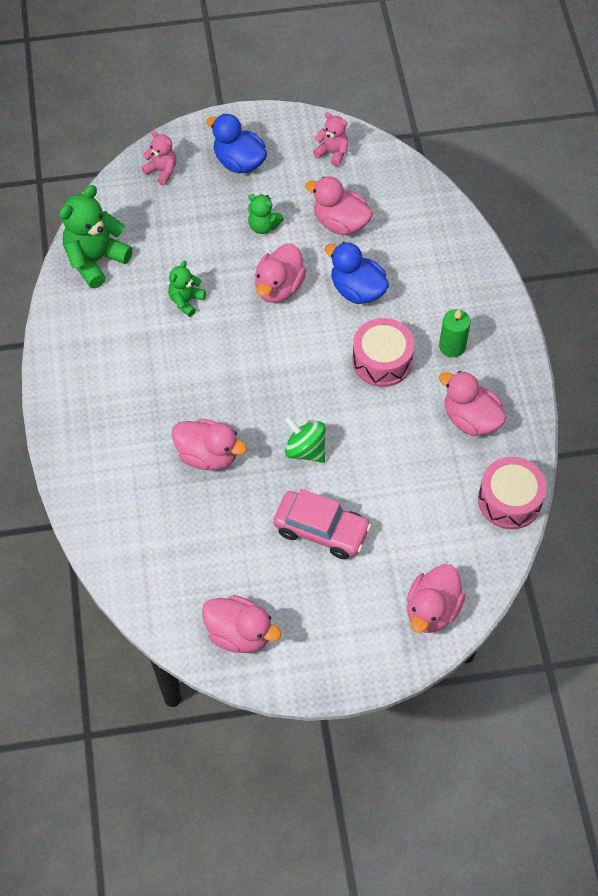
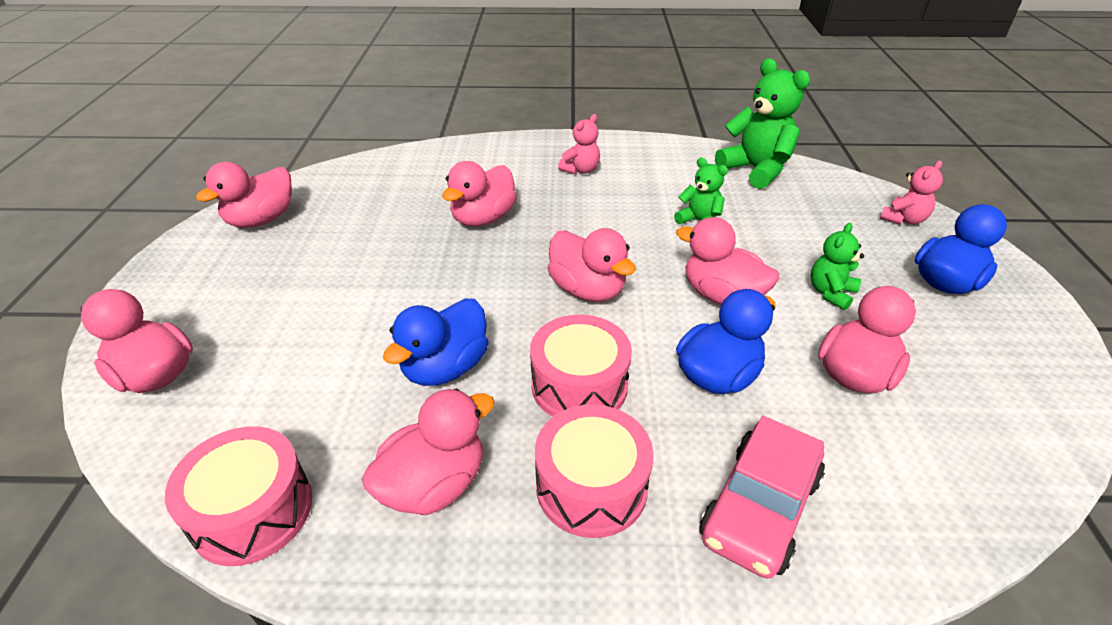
camera: 100 degrees right, 20 degrees down
(288, 367) = (587, 290): none -> pink duck
(305, 449) = (458, 290): green spinning top -> none
(321, 530) = (340, 289): pink car -> pink car (759, 508)
(332, 153) = (1011, 385): pink teddy bear -> pink teddy bear (581, 170)
(384, 437) = (445, 367): none -> blue duck
(452, 346) = (591, 486): green candle -> pink drum

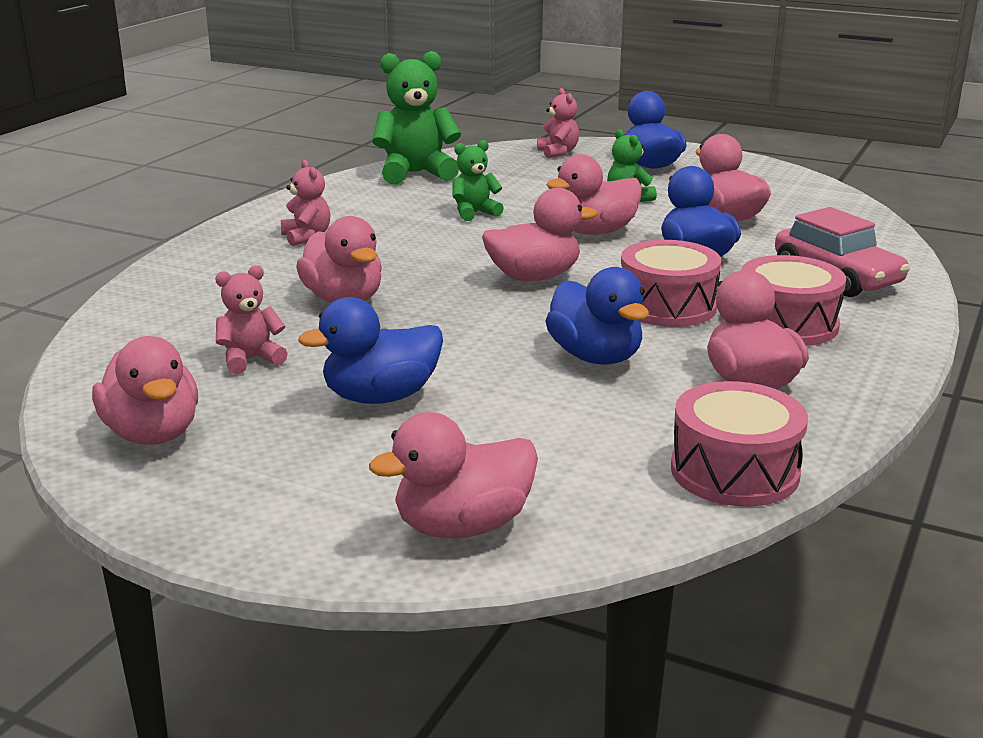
camera: 65 degrees left, 15 degrees down
(334, 283) = (381, 397): none -> blue duck
(370, 217) = (250, 359): none -> pink teddy bear

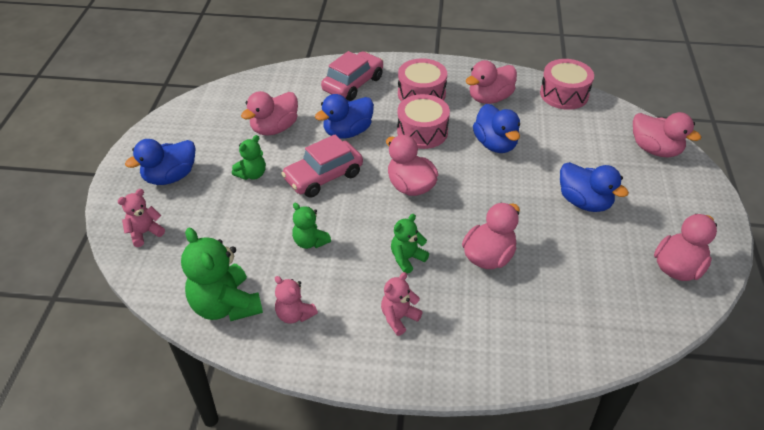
camera: 110 degrees left, 20 degrees up
(250, 359) = (585, 265): pink teddy bear -> pink teddy bear (294, 314)
(393, 254) = (407, 258): none -> green teddy bear
(595, 357) = (495, 144): blue duck -> blue duck turned 120 degrees clockwise
(596, 232) = (323, 177): pink duck -> pink car

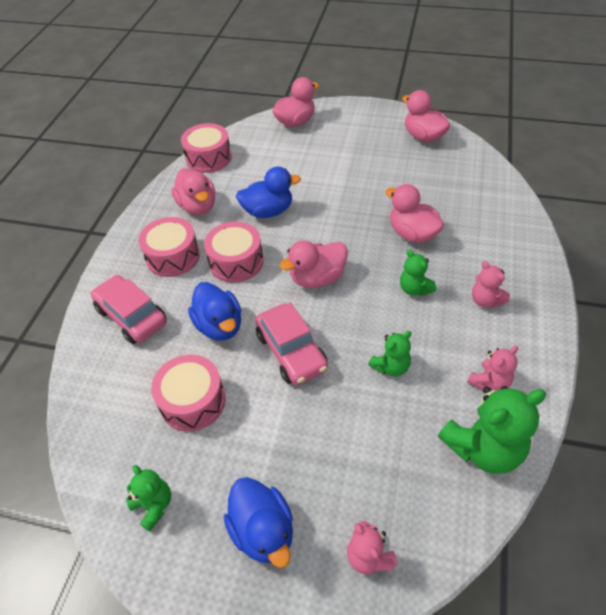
camera: 80 degrees left, 5 degrees up
(252, 174) = (275, 426): green teddy bear -> green teddy bear (153, 505)
(274, 128) = (192, 401): pink duck -> pink drum
(584, 202) = (351, 169): blue duck -> none

